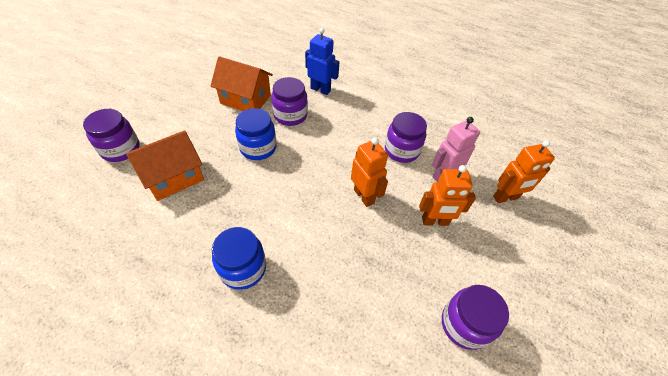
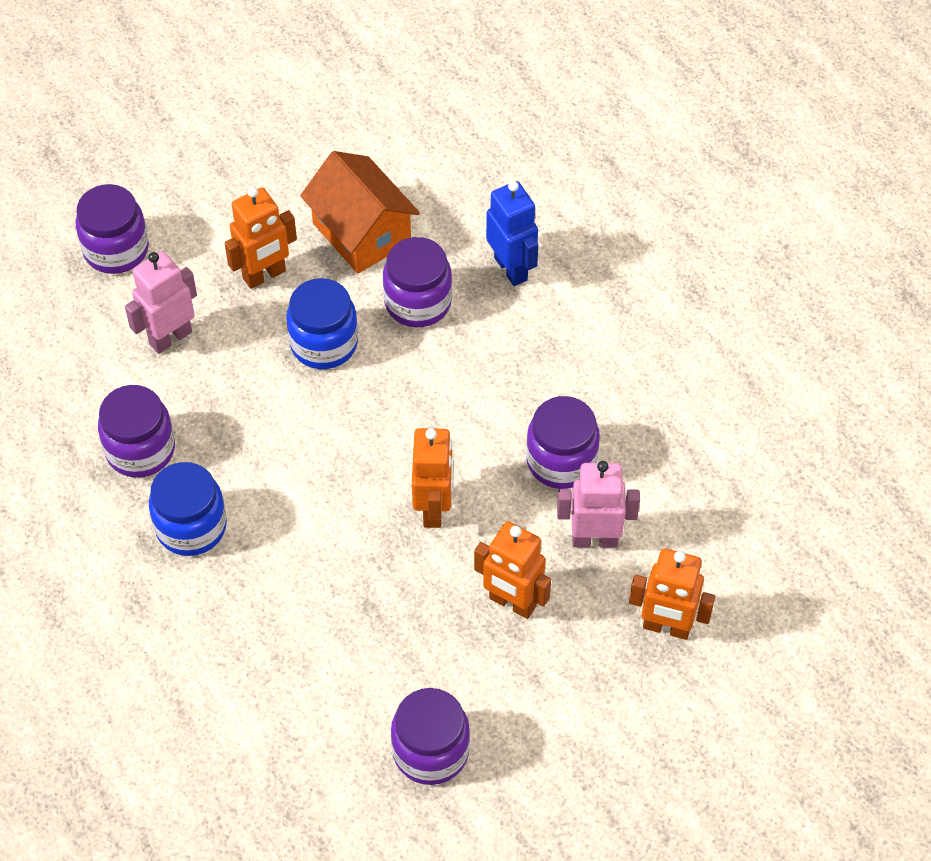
camera: 35 degrees right, 5 degrees up
(174, 177) = (170, 337): orange house -> pink robot
(187, 240) = (140, 450): none -> purple jar
(209, 131) = (264, 275): none -> orange robot

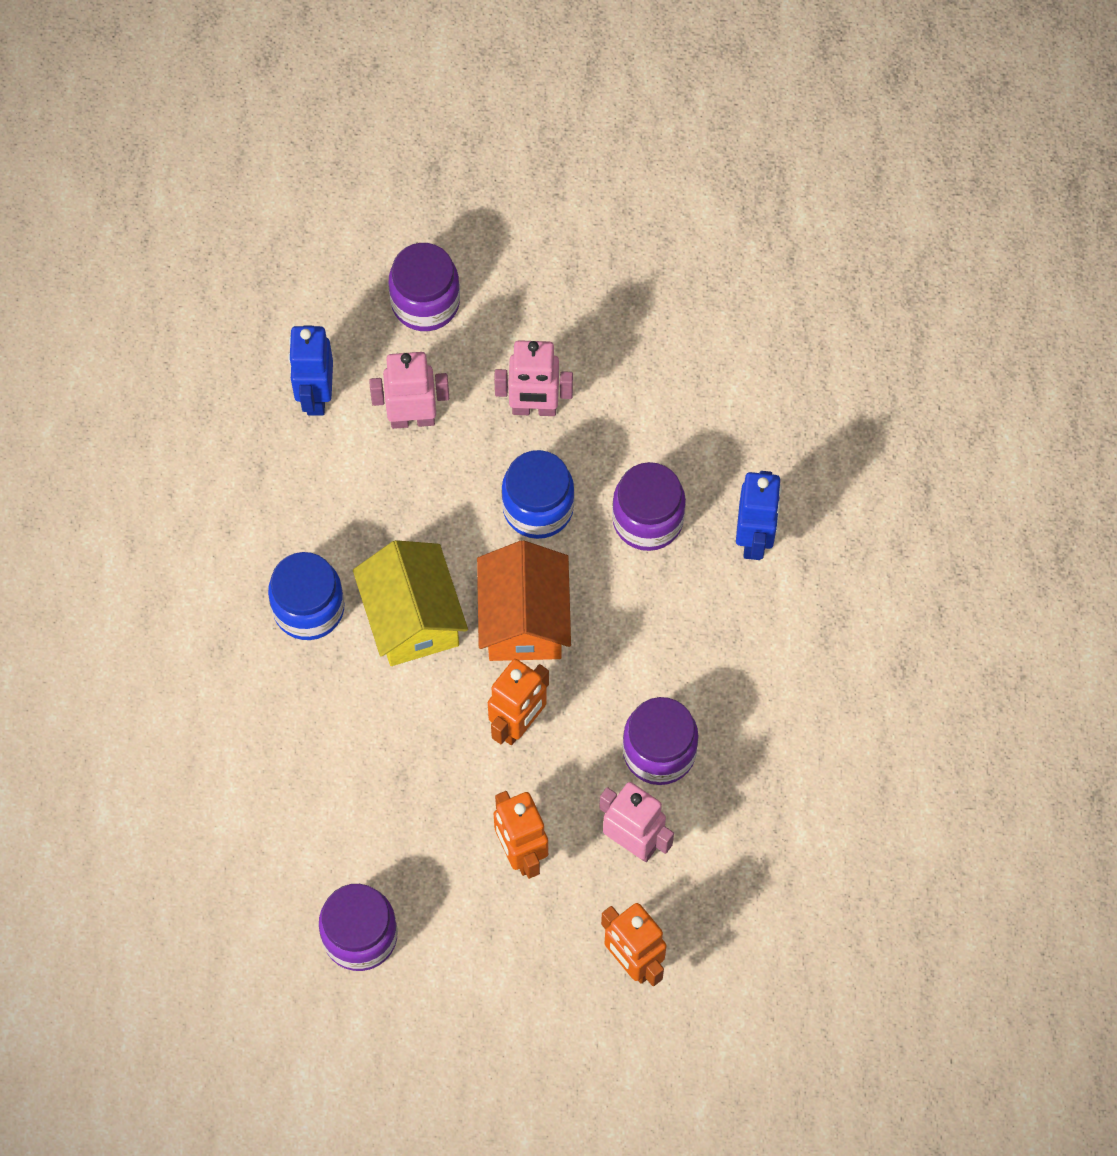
camera: 35 degrees right, 10 degrees up
(75, 366) = (316, 396): none -> blue robot
(140, 450) = (316, 510): purple jar -> none
(264, 275) = (534, 409): orange robot -> pink robot
(284, 482) = (412, 618): none -> yellow house
(362, 233) = (648, 419): orange house -> orange house (524, 619)

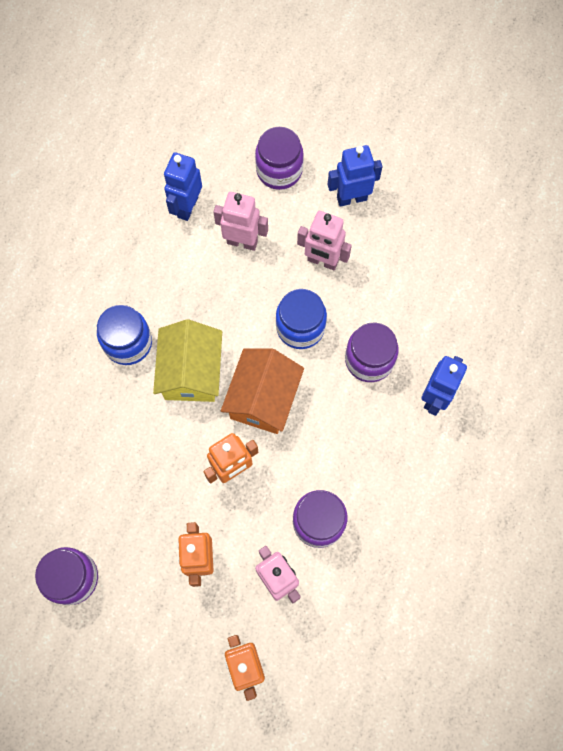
camera: 20 degrees right, 5 degrees up
(541, 308) = (351, 198): none -> blue robot

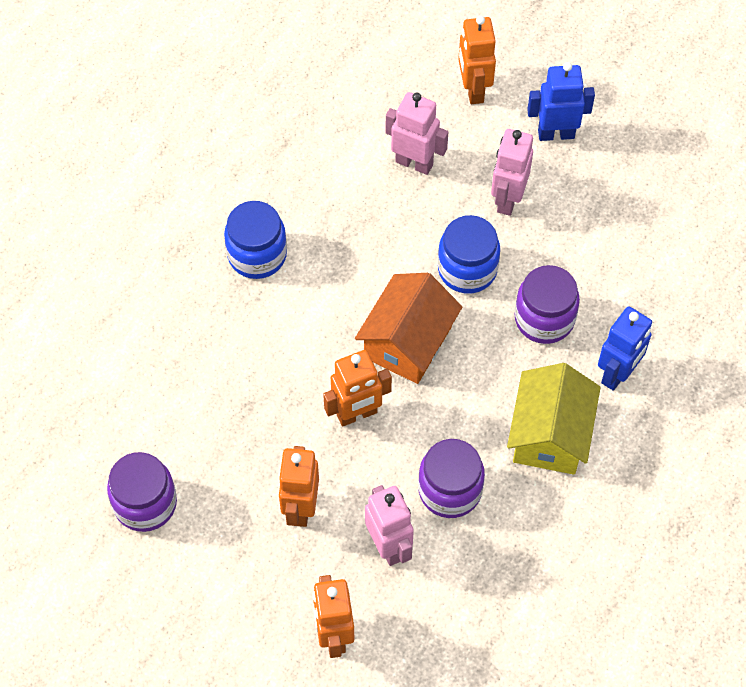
camera: 10 degrees right, 10 degrees down
(187, 207) = (355, 114): blue robot -> none
(191, 372) = (327, 299): yellow house -> yellow house (550, 435)
(279, 170) = (473, 89): purple jar -> orange robot
(322, 261) = (507, 199): pink robot -> pink robot turned 75 degrees clockwise

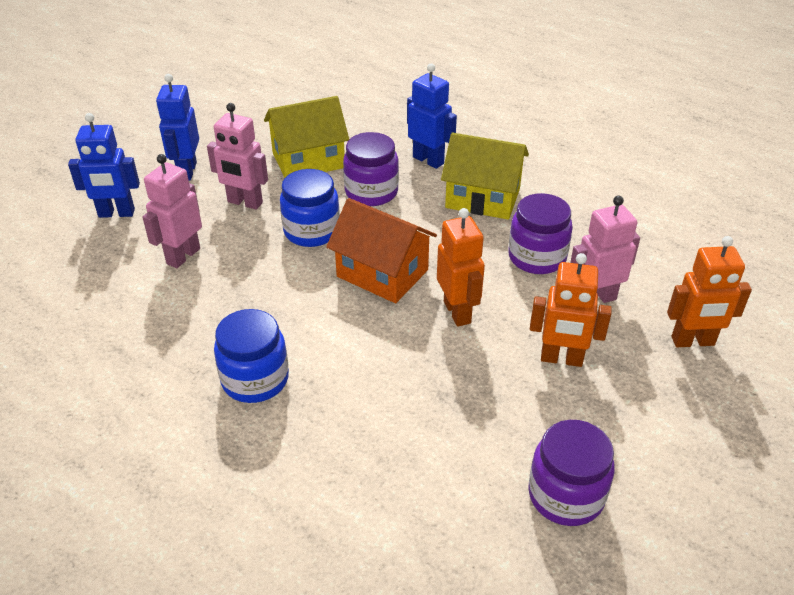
camera: 85 degrees left, 20 degrees down
(473, 89) = (116, 213): orange robot -> blue robot
(596, 247) = (308, 160): none -> yellow house

